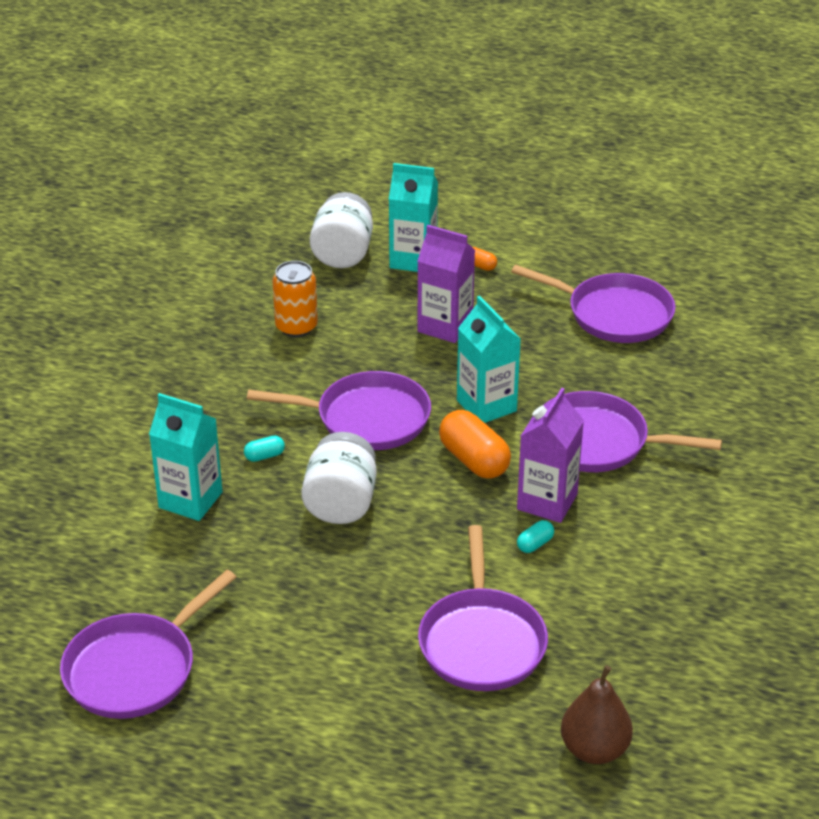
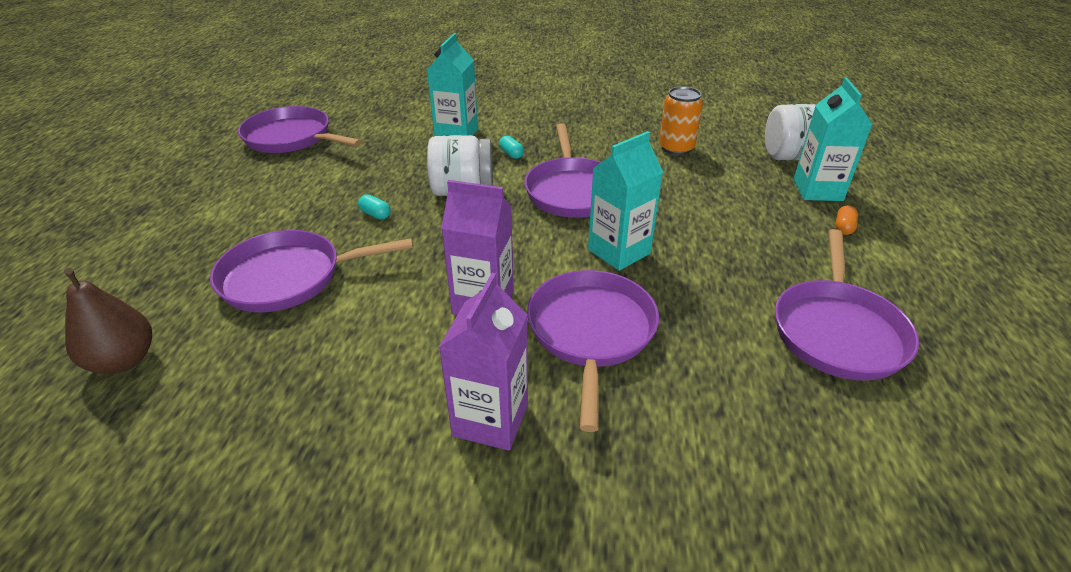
camera: 80 degrees right, 0 degrees up
(445, 326) = (727, 217): purple carton -> purple carton (490, 419)
(474, 460) = (534, 251): orange capsule -> none
(535, 544) = (418, 299): turquoise capsule -> turquoise capsule (375, 214)

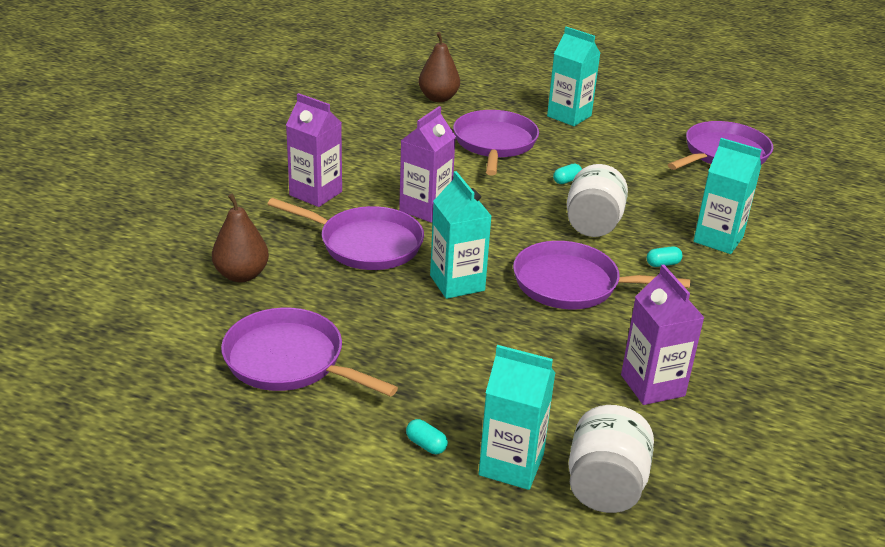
camera: 105 degrees right, 5 degrees down
(199, 231) = (569, 116): none -> turquoise carton
(676, 148) = (652, 385): orange can -> purple carton
(737, 429) = (241, 275): none -> brown pear
(843, 228) = (426, 445): orange capsule -> turquoise capsule

